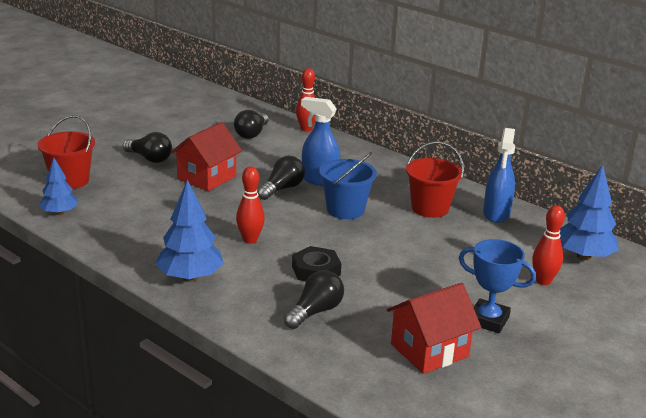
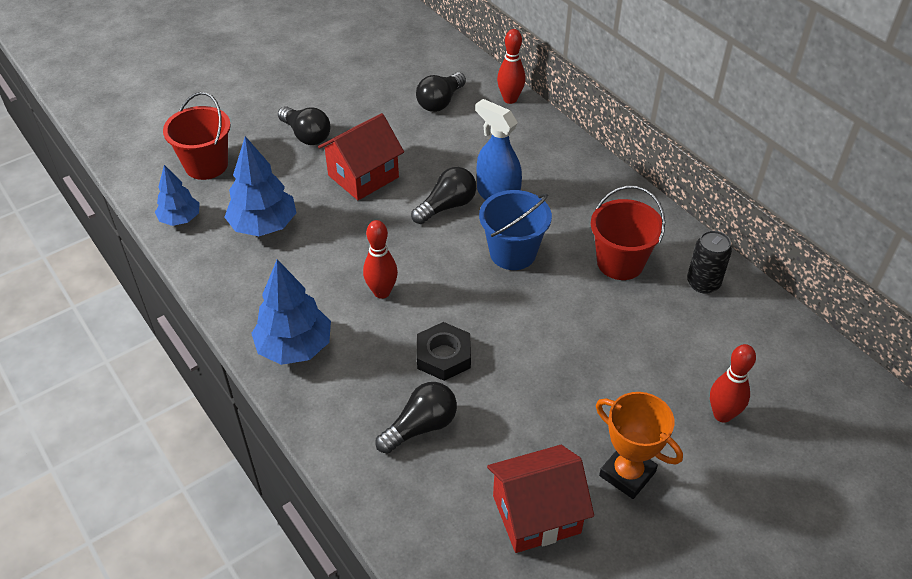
camera: 15 degrees right, 20 degrees up
(488, 320) = (627, 474): blue trophy -> orange trophy
(496, 214) = (703, 283): blue spray bottle -> black can
(583, 256) = (792, 377): blue tree -> blue tree (264, 225)

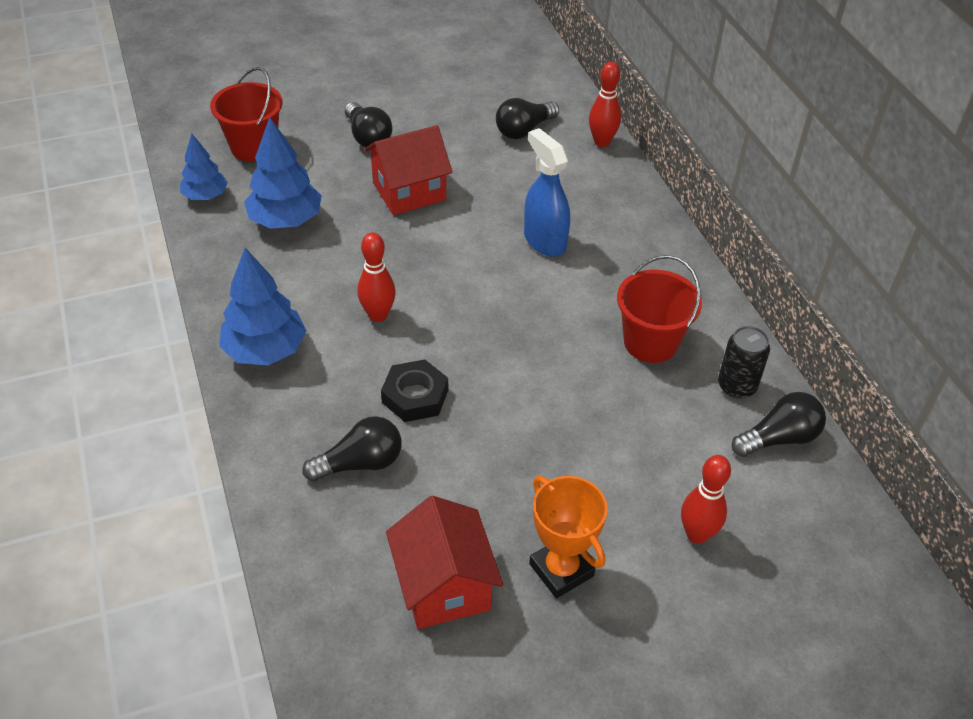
camera: 15 degrees right, 0 degrees up
(447, 206) = (484, 241): black light bulb -> black light bulb (779, 438)
(513, 253) = (535, 306): blue bucket -> none
(536, 514) = (444, 586): red house -> red house turned 75 degrees clockwise

